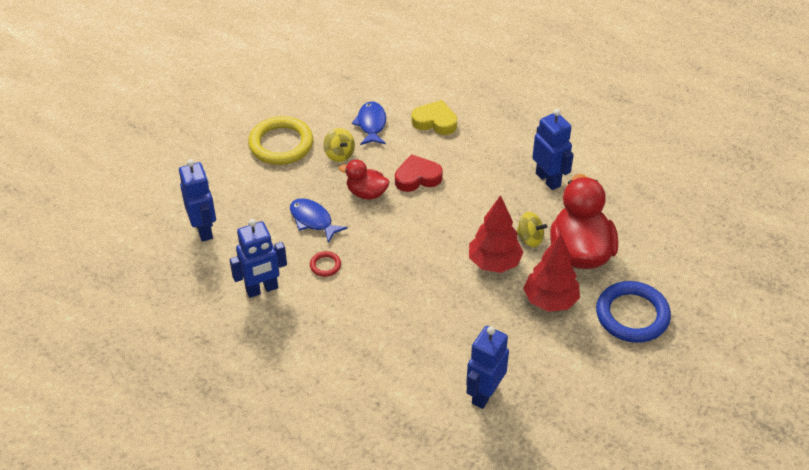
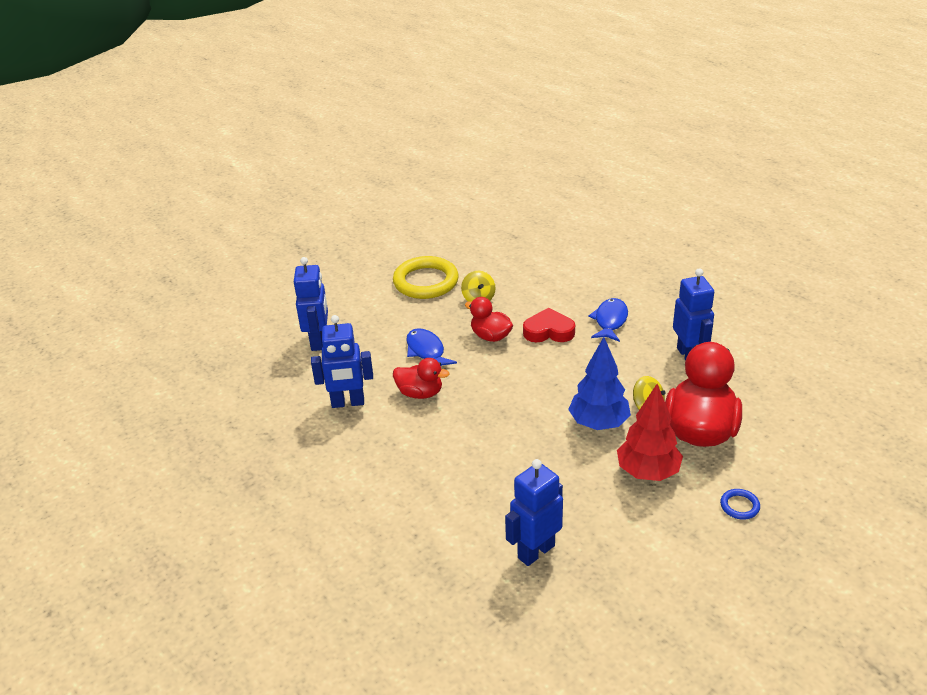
camera: 20 degrees right, 10 degrees down
(325, 265) = (420, 393): red ring -> red duck
(371, 124) = (521, 278): blue fish -> blue fish (610, 321)
(435, 121) = (587, 285): yellow heart -> none
(494, 263) = (598, 423): red tree -> blue tree
(632, 315) = (739, 506): blue ring -> blue ring, size x0.44

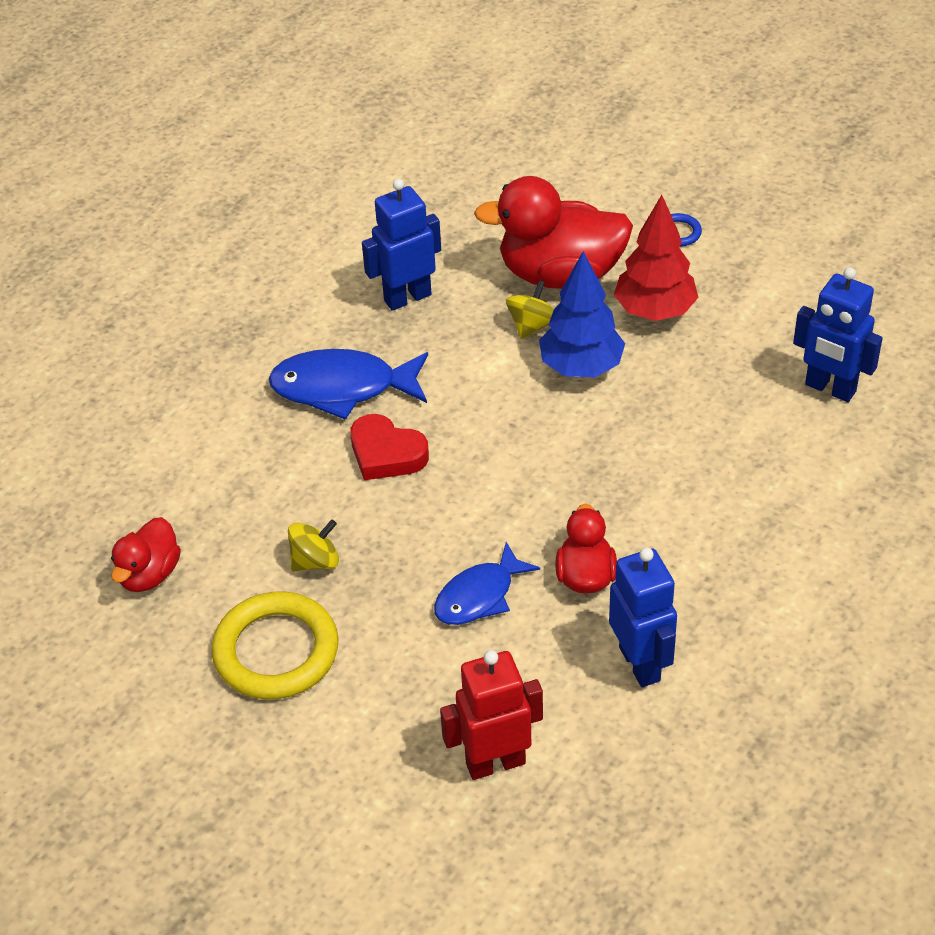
camera: 105 degrees left, 10 degrees up
(318, 341) = (495, 762): blue robot -> red robot
(490, 336) = (418, 522): red duck -> red duck (149, 574)
(548, 331) = (386, 454): red heart -> red heart turned 45 degrees counterclockwise
(610, 321) = (343, 388): blue fish -> blue fish, size x1.50

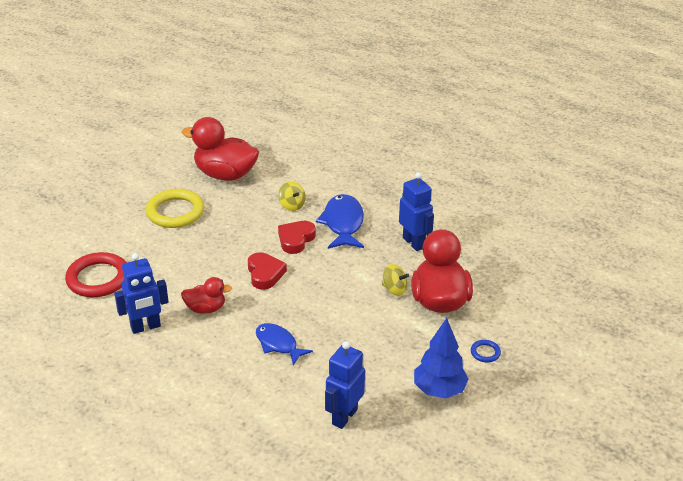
camera: 85 degrees right, 10 degrees down
(149, 574) = (225, 174): red duck -> red duck, size x1.87
(315, 561) = (227, 220): yellow spinning top -> yellow spinning top (292, 205)
(479, 596) = (198, 272): blue fish -> blue fish (278, 344)
(487, 495) = (265, 274): none -> red heart
(495, 762) = (98, 278): red robot -> red ring
(581, 367) = (360, 308): blue tree -> blue tree (439, 390)
(654, 311) = (410, 340): red tree -> none

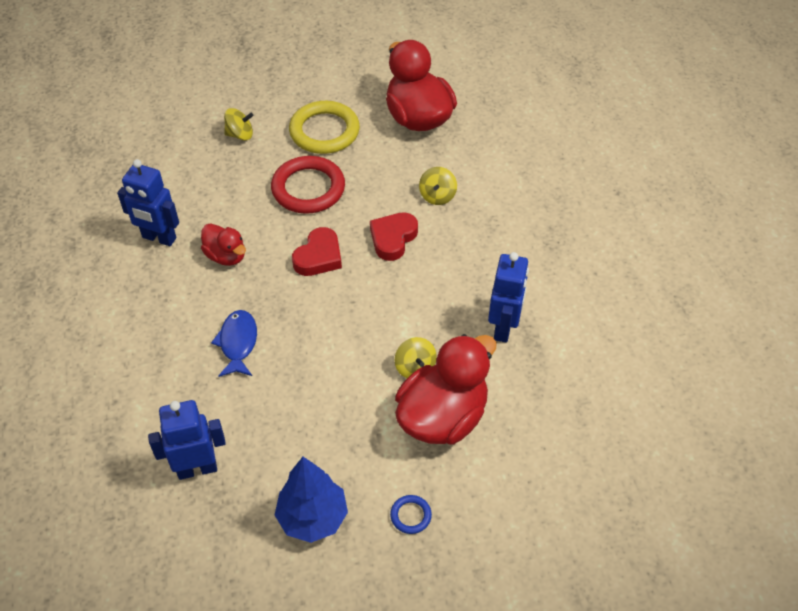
camera: 45 degrees right, 15 degrees up
(98, 278) = (182, 159): red ring -> red ring (308, 188)
(120, 244) = (240, 134): none -> yellow spinning top
(296, 239) = (393, 238): red heart -> red heart turned 45 degrees counterclockwise
(343, 223) = (460, 252): blue fish -> none

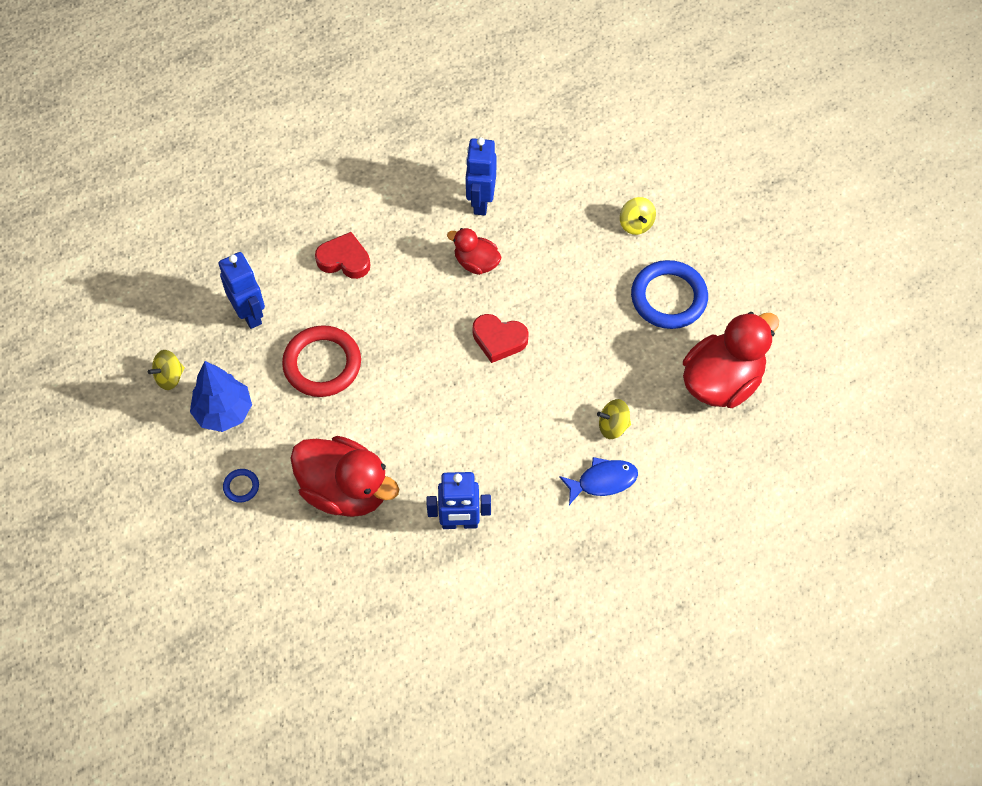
camera: 75 degrees right, 10 degrees up
(226, 256) = (476, 262): red duck -> red duck turned 90 degrees clockwise
(238, 343) = (381, 303): blue fish -> blue fish (603, 481)
(308, 188) = (583, 306): red ring -> red ring (322, 364)
(324, 131) = (668, 297): yellow ring -> blue ring
(393, 238) = (542, 398): red heart -> red heart (344, 260)
(415, 367) = (392, 455): yellow spinning top -> yellow spinning top (169, 377)

